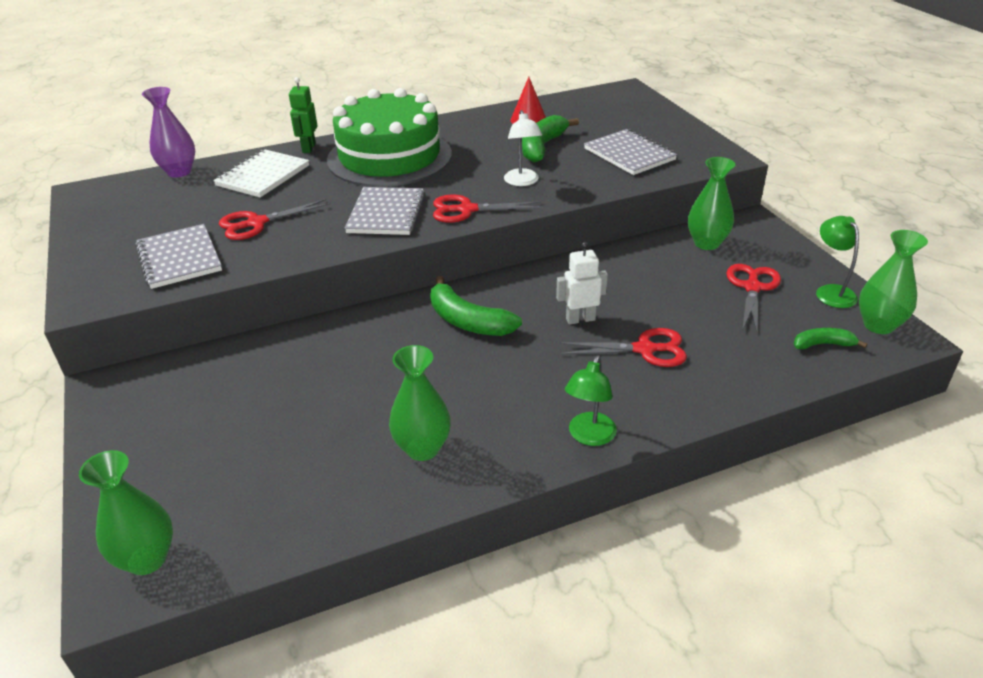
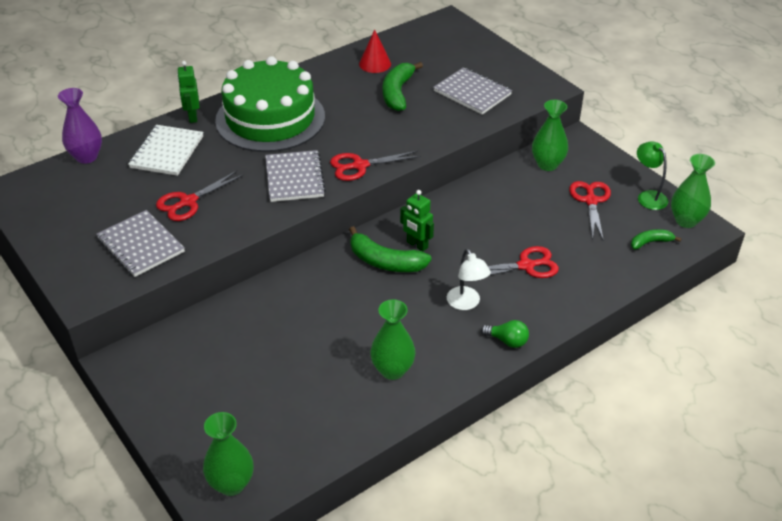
camera: 15 degrees left, 5 degrees up
(514, 308) = (417, 245): none -> green robot
(522, 182) = (394, 132): white lamp -> white lamp (466, 303)
(580, 319) = (471, 247): white robot -> none
(589, 436) = (507, 341): green lamp -> green light bulb

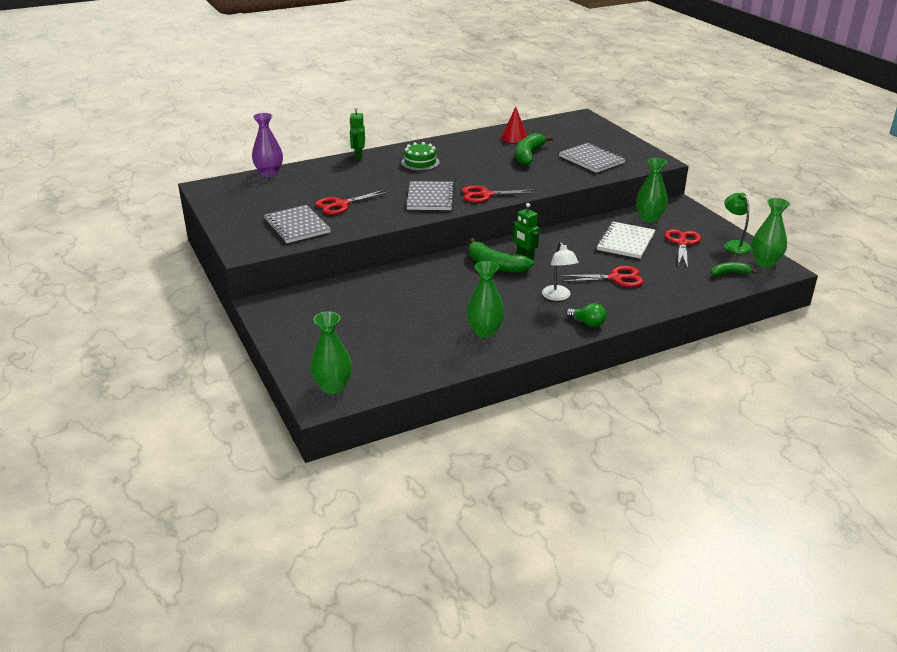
camera: 10 degrees right, 10 degrees down
(167, 152) = (332, 175): white notebook -> white notebook (626, 242)
(270, 118) = (420, 162): green cake -> green cake, size x0.43

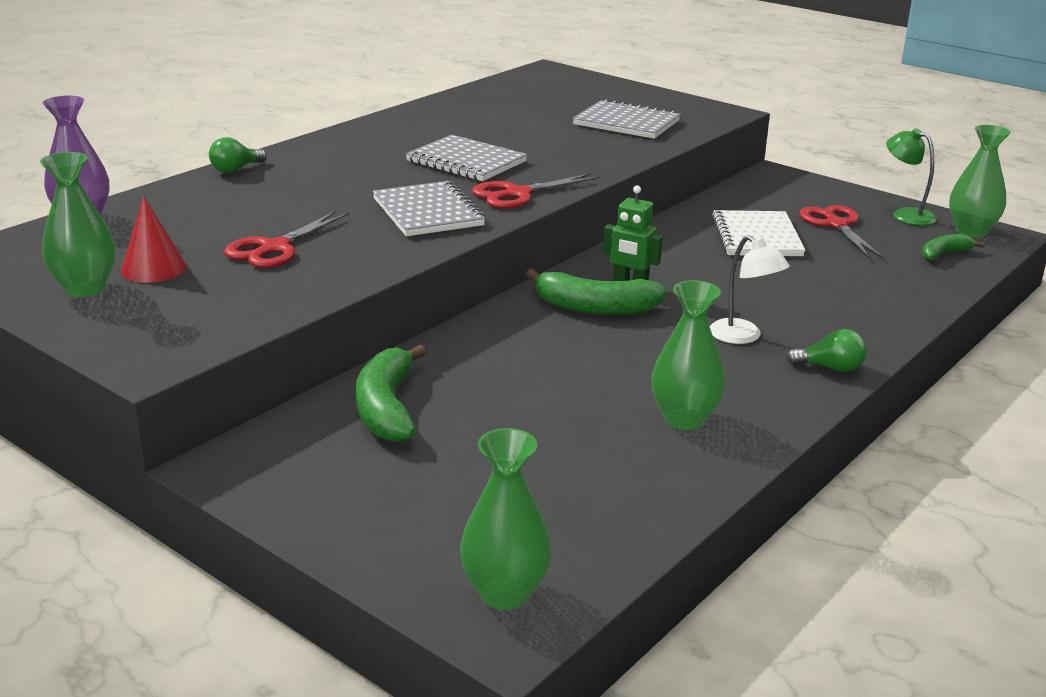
camera: 25 degrees left, 5 degrees down
(297, 226) = (220, 298): grey notebook -> grey notebook (466, 161)
(358, 157) = (235, 169): green robot -> green light bulb
(420, 162) = (356, 163): green cake -> none
(514, 137) = (475, 108): red cone -> red cone (153, 268)
(528, 155) = (524, 129): green banana -> green banana (386, 408)
(615, 278) = (798, 291): red scissors -> none
(649, 218) = (753, 198): green vase -> green vase (85, 288)

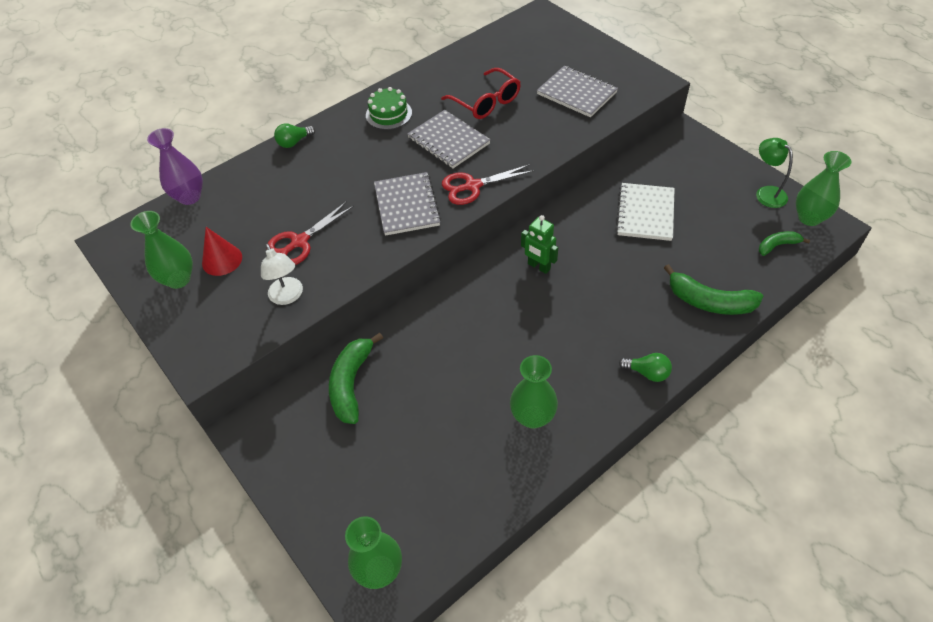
camera: 15 degrees right, 25 degrees up
(370, 144) = (388, 114): none -> green cake
(506, 132) = (486, 102): none -> red glasses
(595, 308) = (509, 288): green banana -> green banana (709, 302)
(743, 337) = (598, 331): white lamp -> white lamp (288, 297)
(836, 225) = (709, 202): red scissors -> none

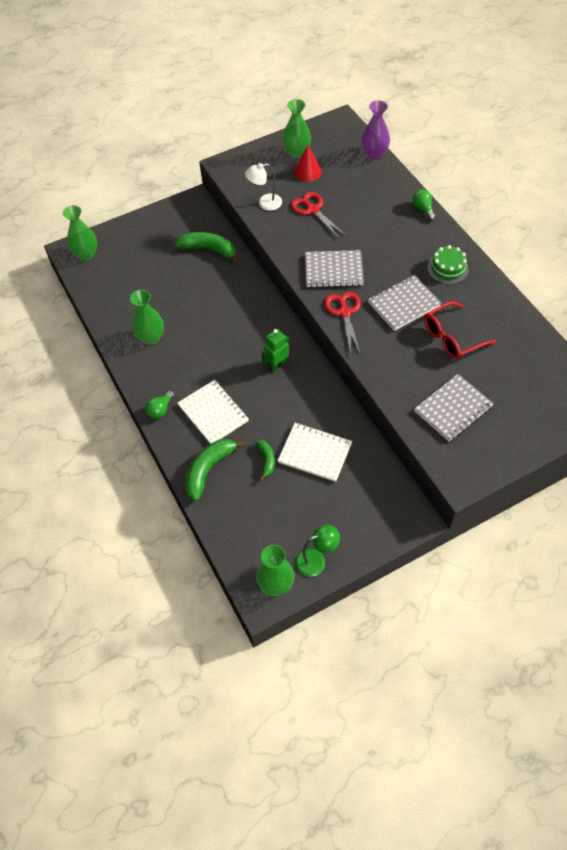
camera: 100 degrees right, 5 degrees up
(630, 315) = (213, 413): none -> white notebook
(777, 245) = (251, 543): green banana -> green banana (266, 460)

